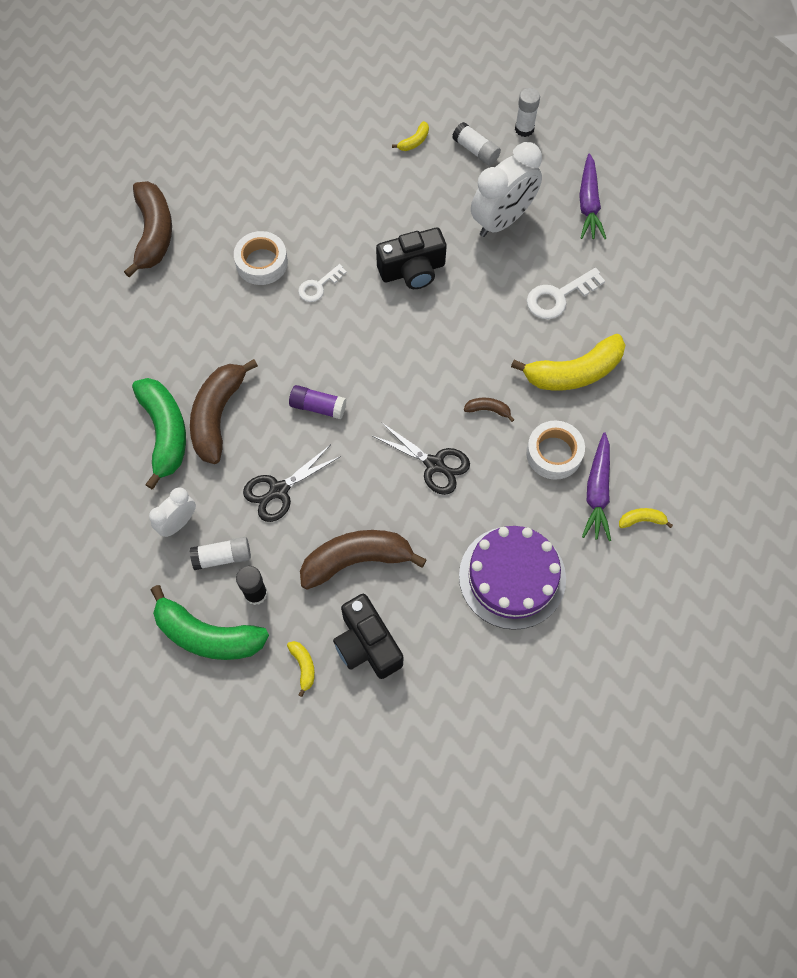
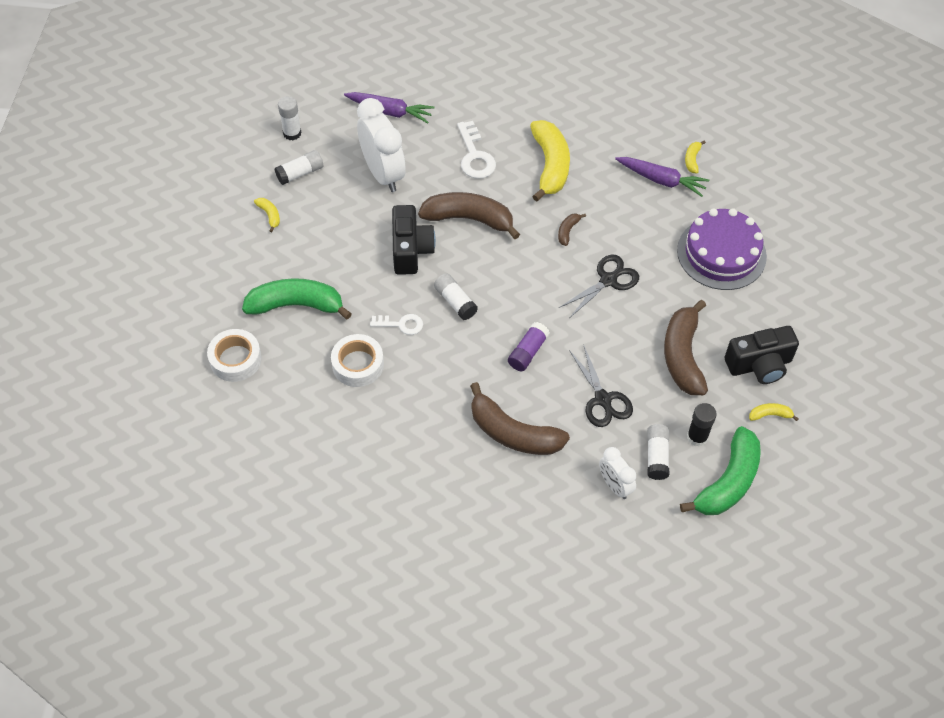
camera: 75 degrees left, 10 degrees down
(153, 233) = (287, 451): brown banana -> brown banana (469, 219)
(165, 432) = (518, 480): green banana -> green banana (296, 305)
(318, 286) = (401, 324): white key -> white key turned 60 degrees counterclockwise
(360, 326) = (455, 302): none -> white glue stick
(554, 453) = (620, 198): white tape -> white tape (235, 359)

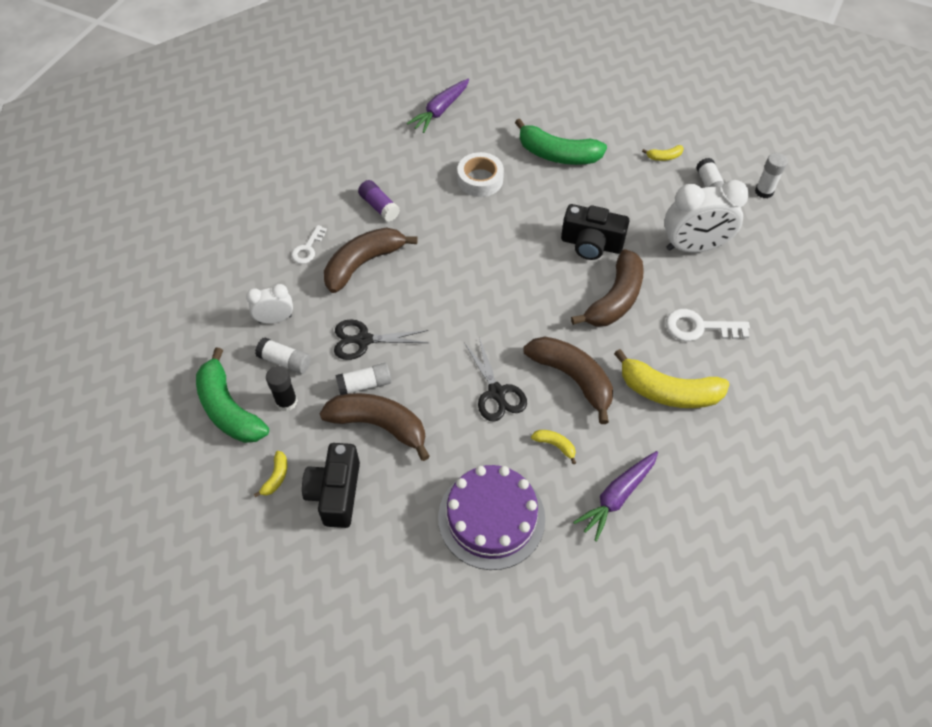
camera: 110 degrees right, 0 degrees up
(235, 359) = (517, 109): white tape -> none
(296, 305) = (557, 154): green banana -> green banana turned 90 degrees clockwise
(390, 111) = (779, 273): purple carrot -> purple carrot (440, 111)
(401, 324) = (509, 217): white key -> white key (308, 248)
(455, 302) = (519, 261): white glue stick -> white glue stick (365, 384)
(527, 352) = (440, 299): purple glue stick -> purple glue stick (379, 206)
(567, 231) = (572, 378): brown banana -> brown banana, size x2.31
(692, 160) = (639, 544): yellow banana -> yellow banana (555, 445)

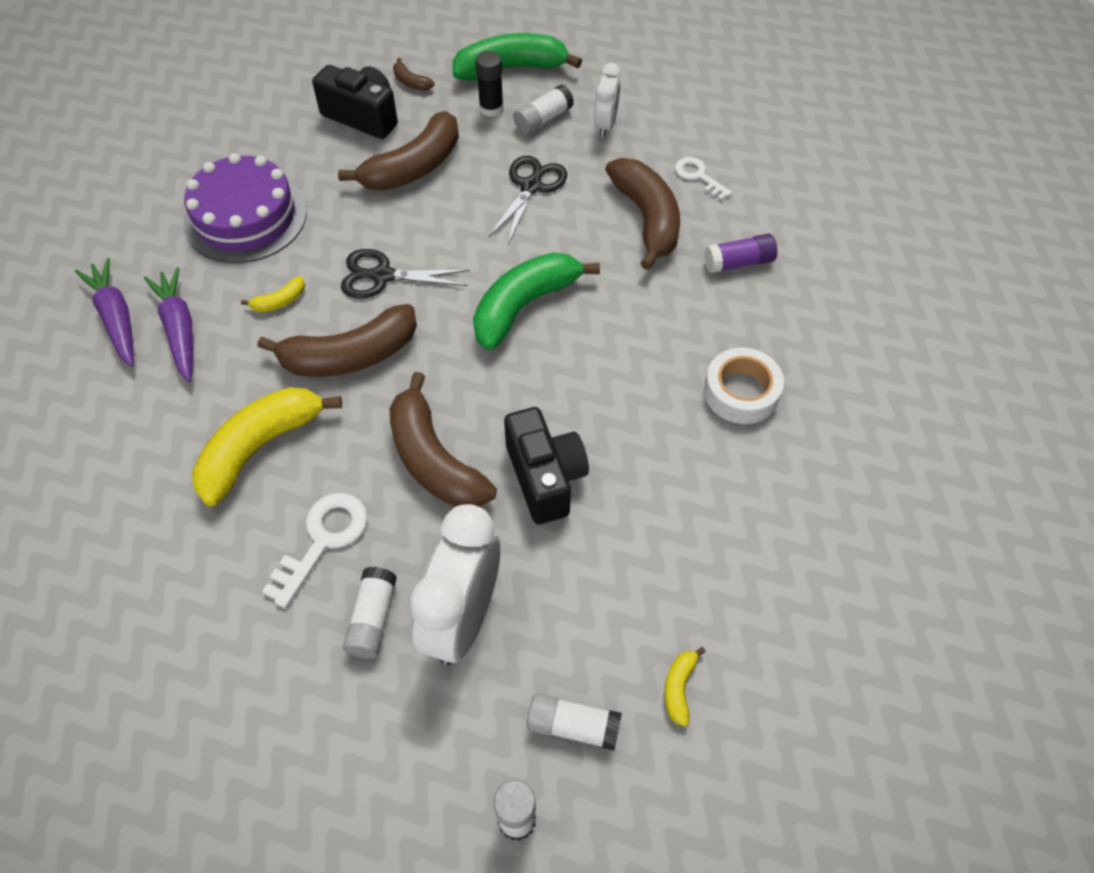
camera: 115 degrees right, 0 degrees up
(276, 477) = (411, 82): yellow banana -> brown banana
(365, 384) = (471, 171): white glue stick -> white glue stick (372, 619)
(440, 111) = (918, 398): purple carrot -> purple carrot (116, 318)
(557, 154) = (753, 519): green banana -> green banana (524, 306)
(591, 244) = (545, 477): black camera -> black camera turned 120 degrees clockwise

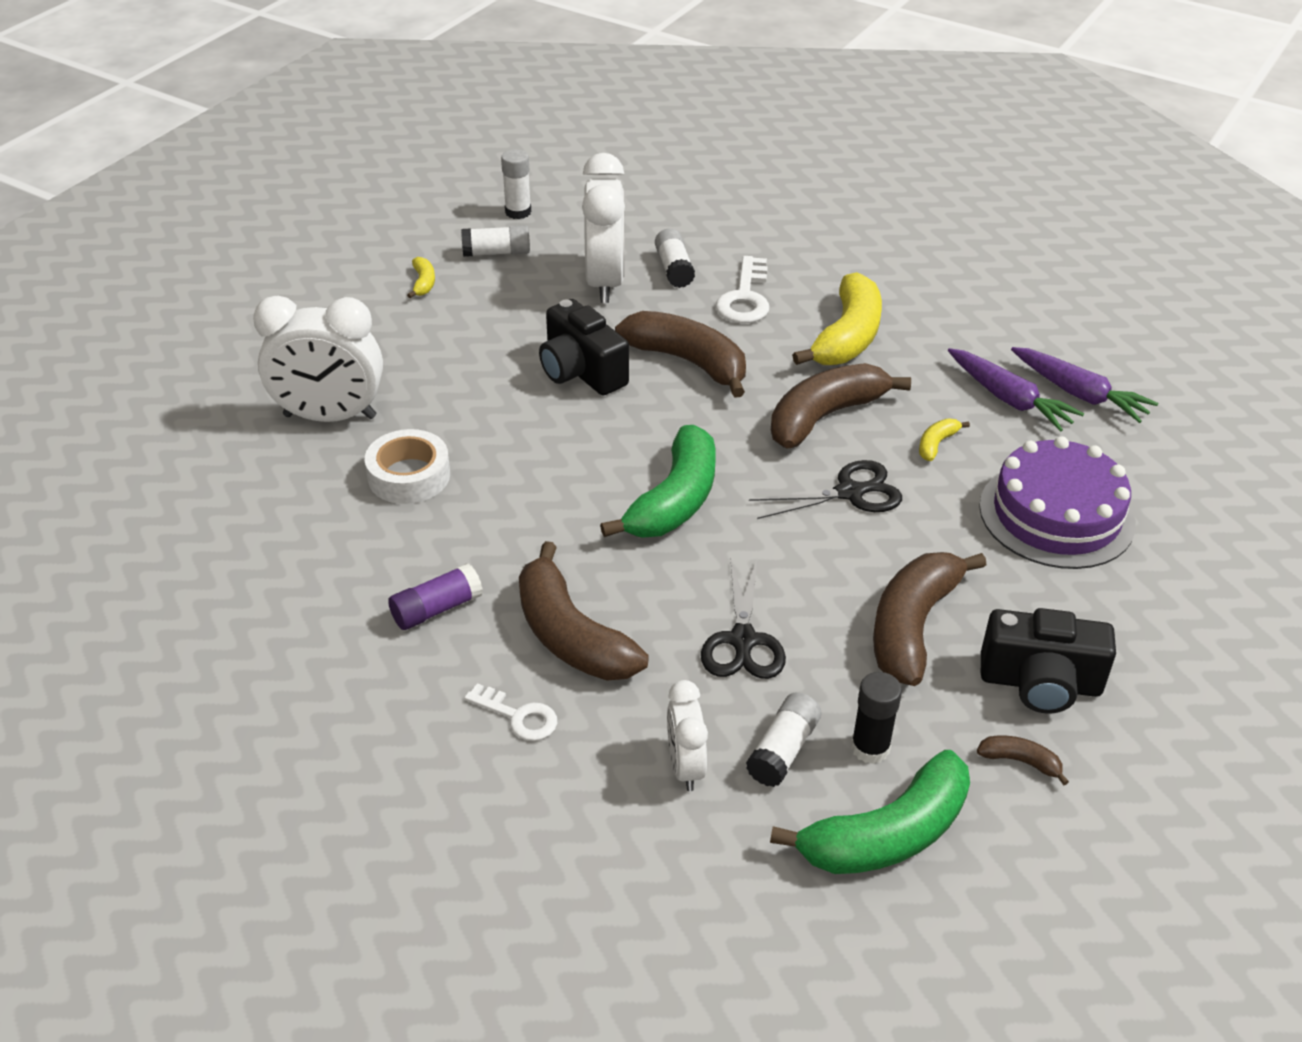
camera: 160 degrees right, 15 degrees down
(808, 487) = (330, 417): none -> white clock

